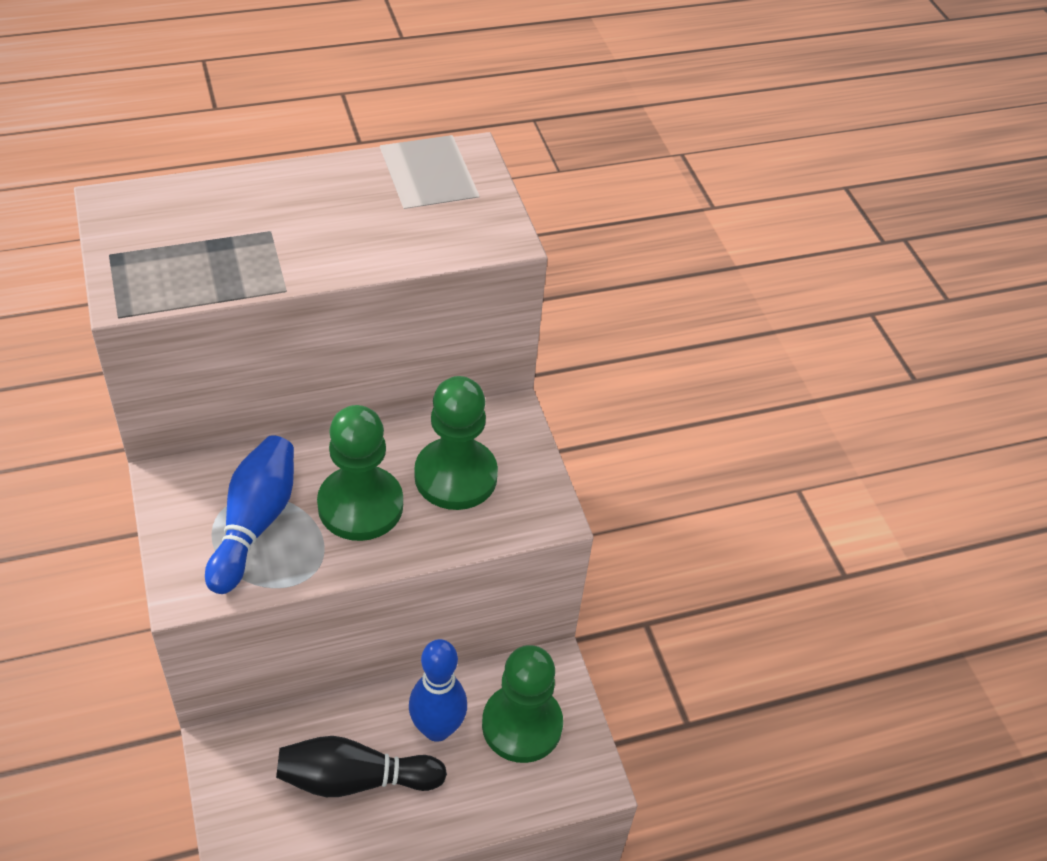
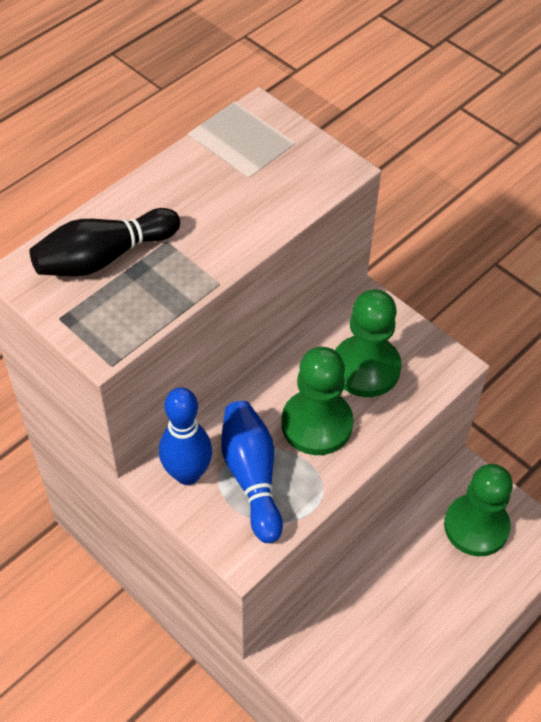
camera: 25 degrees left, 5 degrees up
(355, 779) = (393, 627): black bowling pin -> black bowling pin (103, 258)
(437, 728) = (422, 560): blue bowling pin -> blue bowling pin (187, 474)

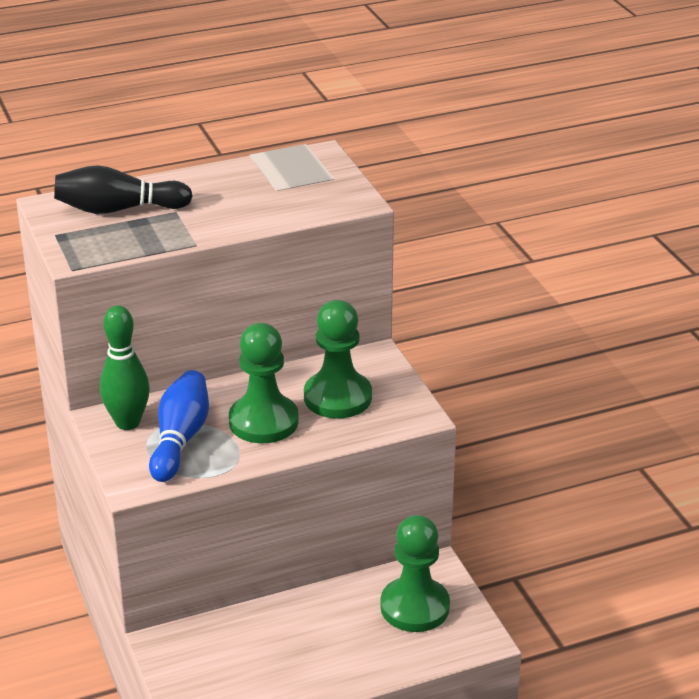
camera: 25 degrees right, 20 degrees down
(187, 474) = (127, 422): blue bowling pin -> green bowling pin

